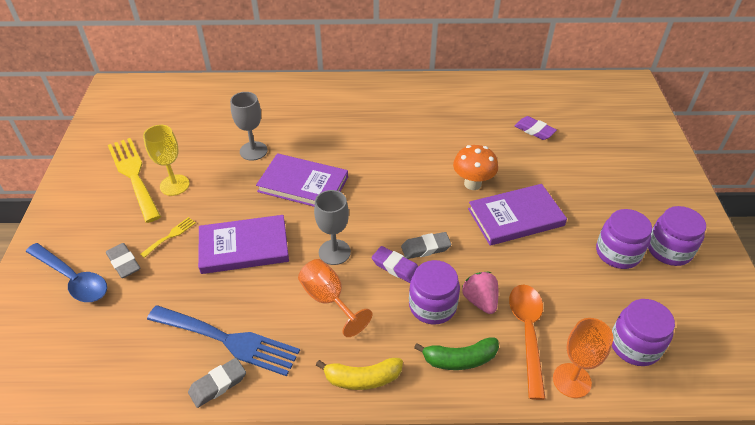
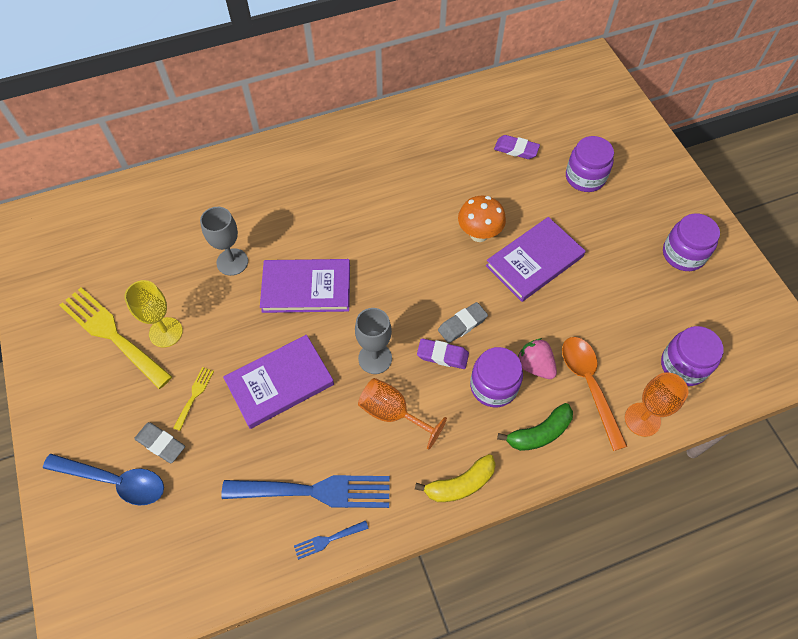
camera: 20 degrees left, 15 degrees up
(218, 384) = (327, 540): grey eraser -> blue fork
(617, 253) = (640, 272): purple jar -> purple jar (585, 177)

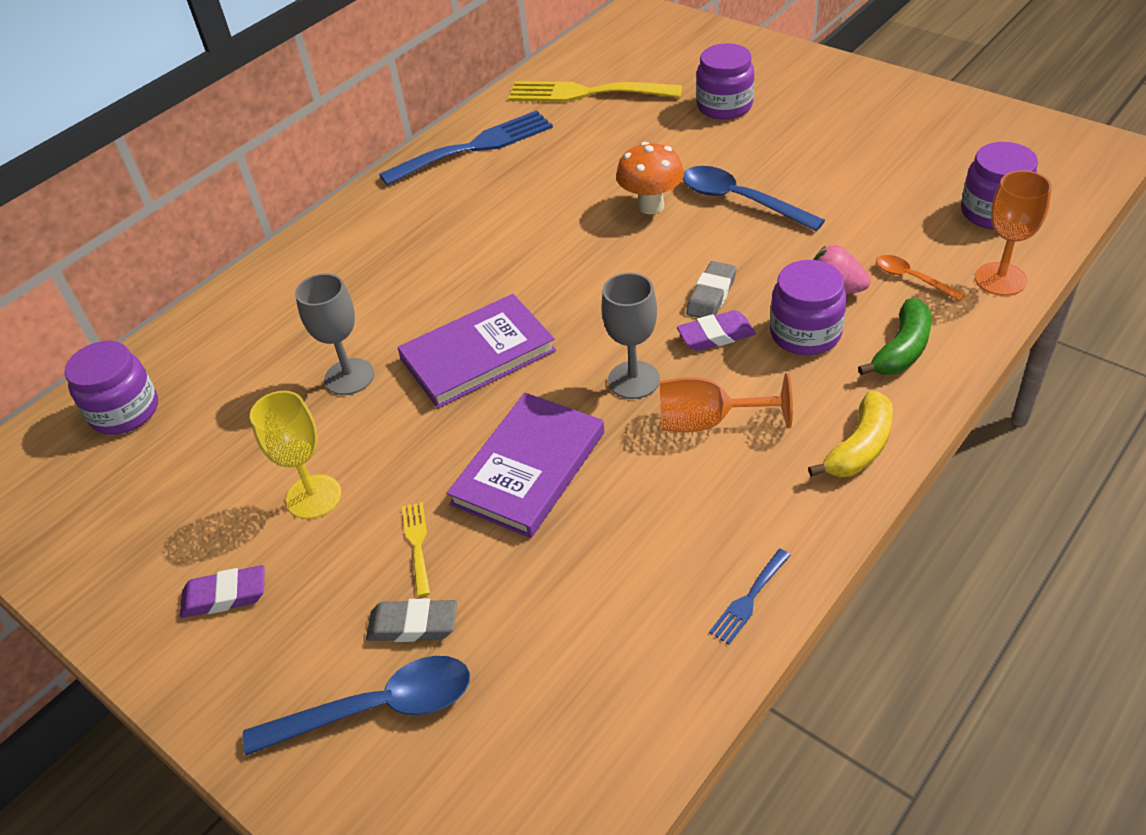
camera: 25 degrees left, 15 degrees down
(112, 334) = (230, 540): yellow fork -> yellow fork (585, 93)
(315, 491) = (683, 556): blue fork -> blue fork (475, 147)
(516, 149) = (622, 116): purple eraser -> purple eraser (225, 596)
(534, 261) = (739, 200): purple book -> blue spoon
(588, 385) = (911, 278): orange spoon -> orange spoon, size x0.55
(683, 254) = (895, 122): purple jar -> purple jar (125, 411)

